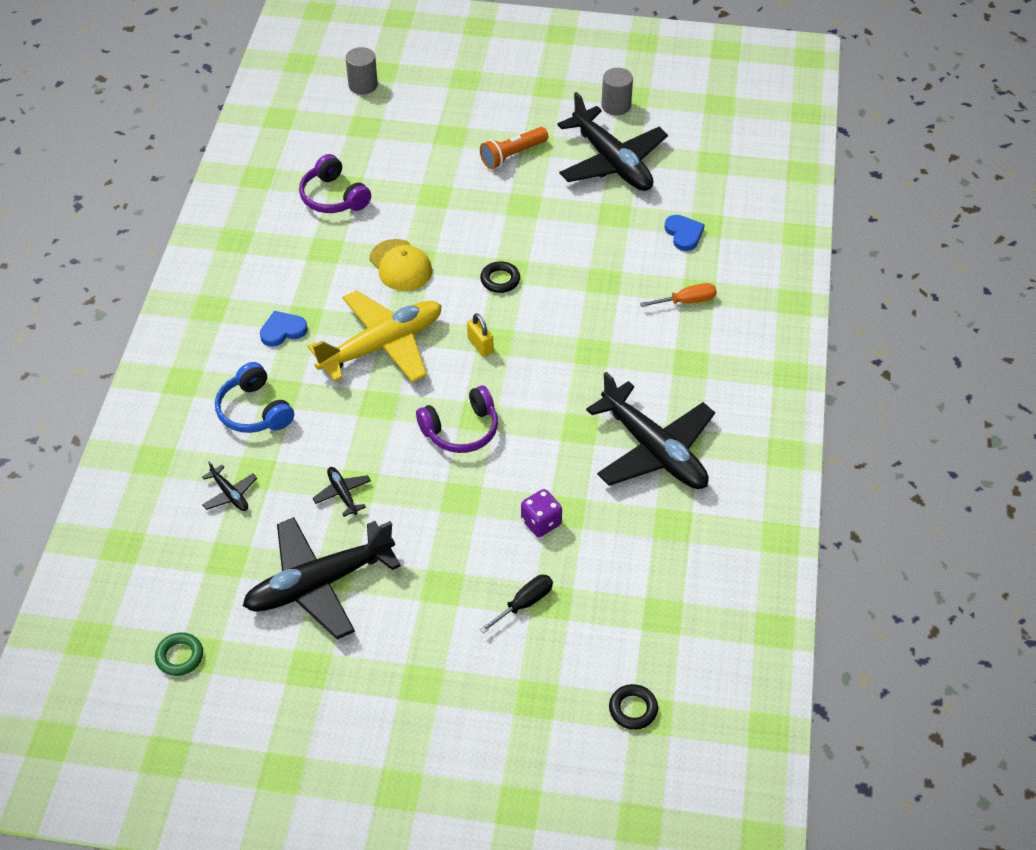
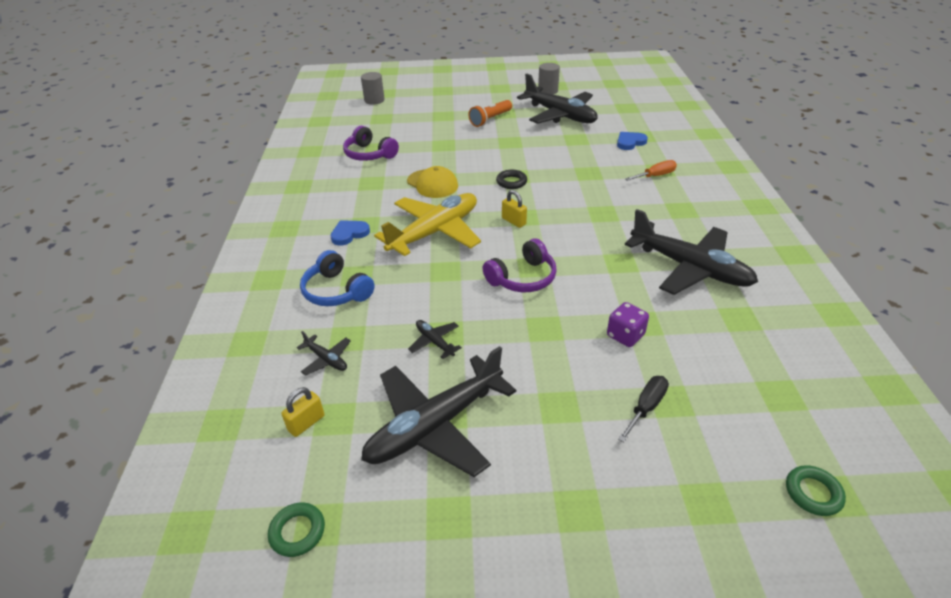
camera: 10 degrees left, 10 degrees down
(200, 559) = (306, 423): none -> yellow padlock
(633, 709) = (813, 493): black ring -> green ring
(684, 234) = (630, 142): blue heart -> blue heart turned 90 degrees counterclockwise

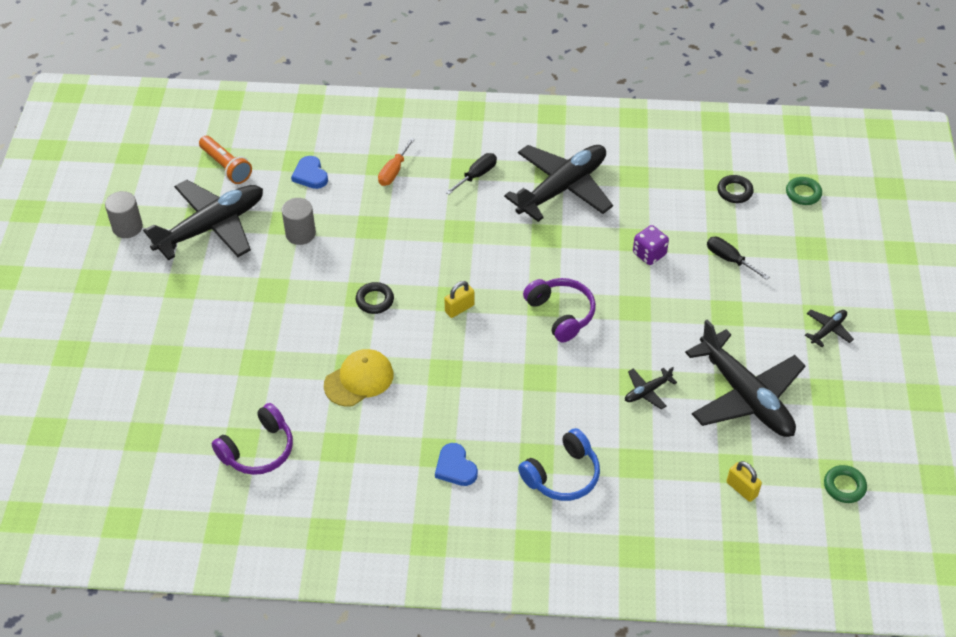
camera: 85 degrees left, 10 degrees up
(326, 359) = (665, 478): black plane -> black plane (828, 330)
(374, 100) = (71, 446): grey cylinder -> grey cylinder (300, 234)
(435, 232) = (467, 382): yellow plane -> none
(490, 119) = (197, 303): orange flashlight -> orange flashlight (226, 166)
(655, 176) = (394, 171): orange screwdriver -> orange screwdriver turned 135 degrees counterclockwise
(676, 216) = (477, 175): none -> black screwdriver
(769, 411) = (734, 191): none -> black ring

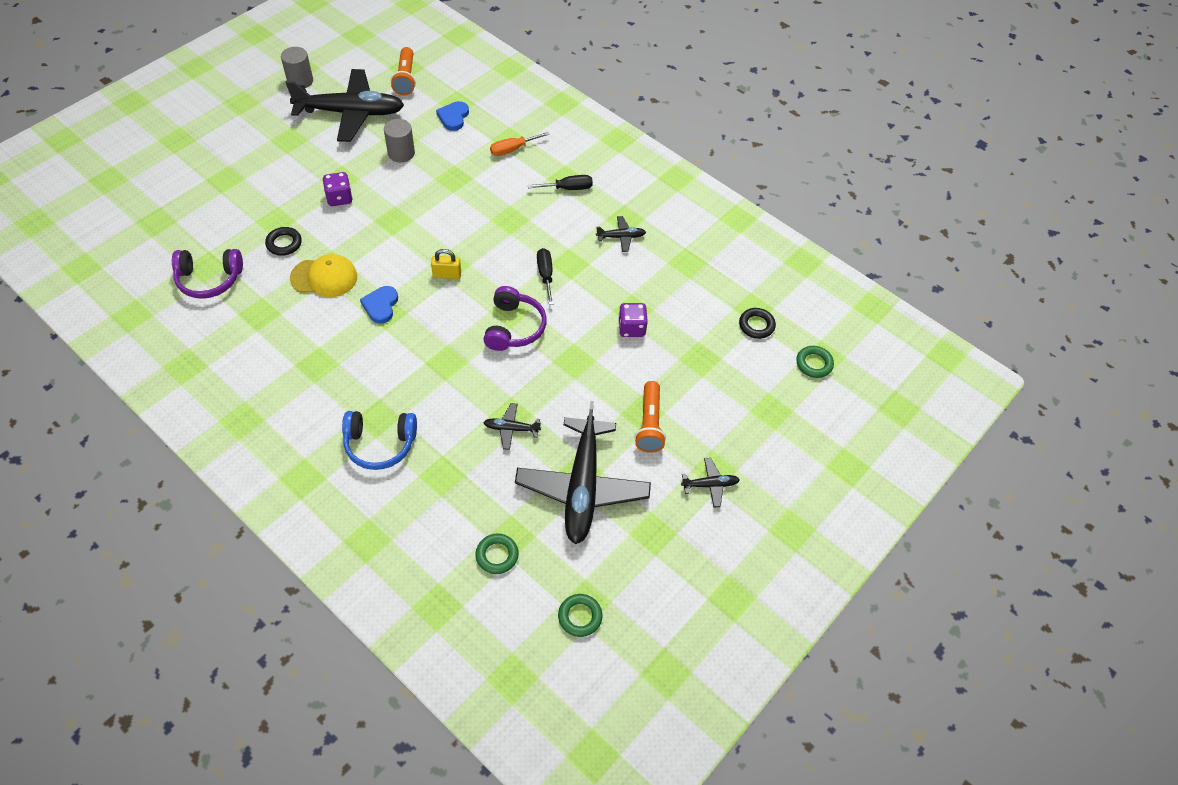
camera: 35 degrees right, 5 degrees up
(291, 306) = (339, 198): none -> purple dice
(375, 300) = (397, 230): black ring -> black ring (284, 243)
(455, 467) = (315, 384): blue heart -> blue heart (381, 306)
(562, 188) = (621, 237): black plane -> black plane, size x0.42
(729, 259) = (691, 374): black screwdriver -> black screwdriver (545, 275)
(740, 316) = (649, 424): none -> orange flashlight
(741, 489) = (497, 555): yellow padlock -> green ring

